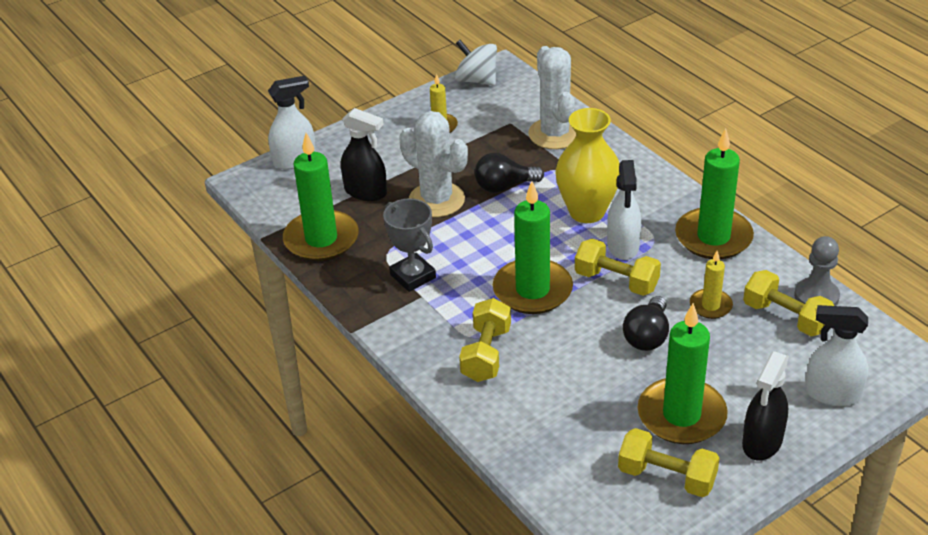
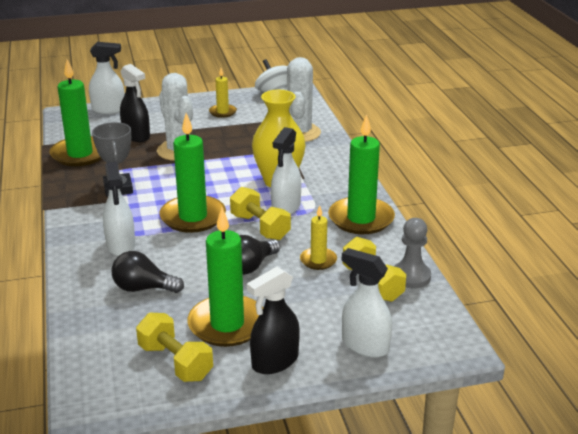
camera: 20 degrees right, 10 degrees down
(486, 354) = (121, 246): yellow dumbbell -> white spray bottle
(504, 186) = (233, 154): black light bulb -> black light bulb (143, 288)

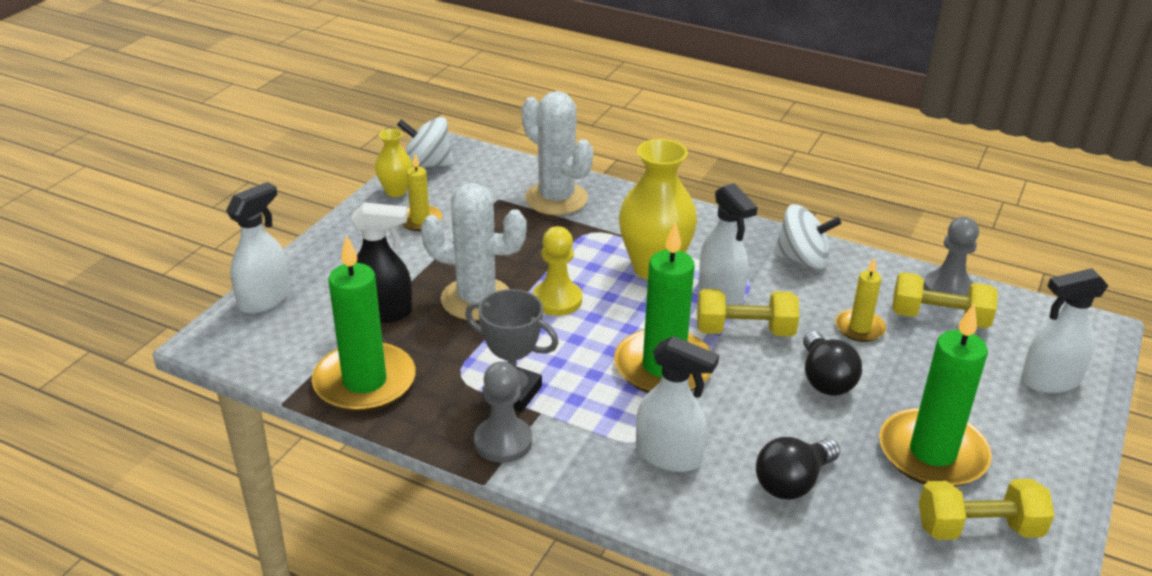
camera: 50 degrees left, 5 degrees up
(78, 201) = (503, 442): none -> grey pawn
(208, 169) = (557, 300): none -> yellow pawn
(237, 97) = (396, 191): none -> yellow vase
(274, 362) = (1034, 454): black spray bottle -> none
(361, 219) = (802, 259): green candle -> white spinning top

